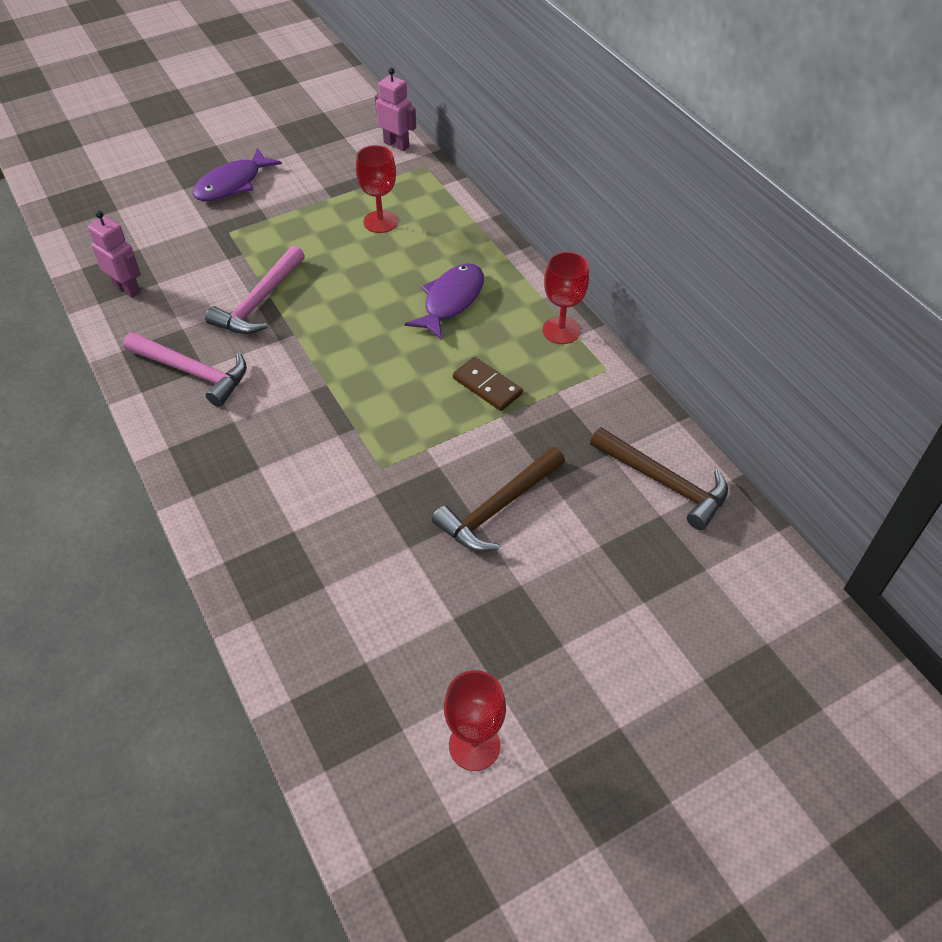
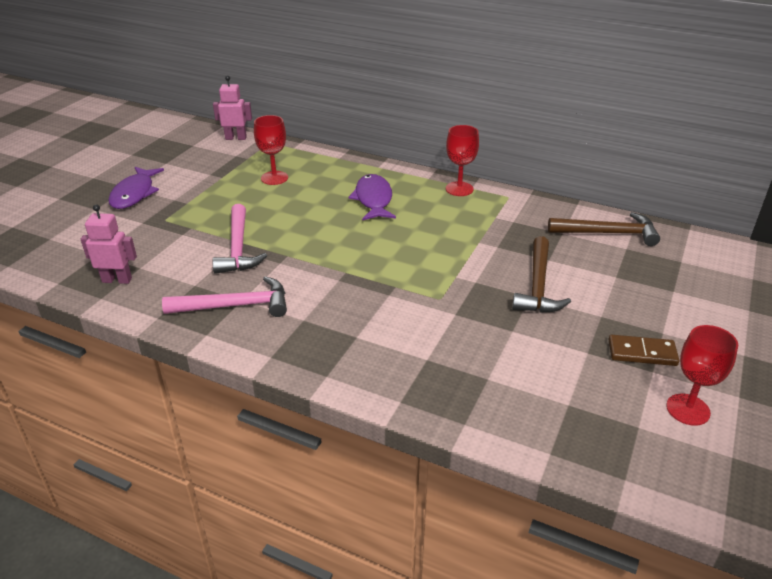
camera: 35 degrees left, 15 degrees down
(487, 386) = (451, 231): brown domino -> brown domino (642, 353)

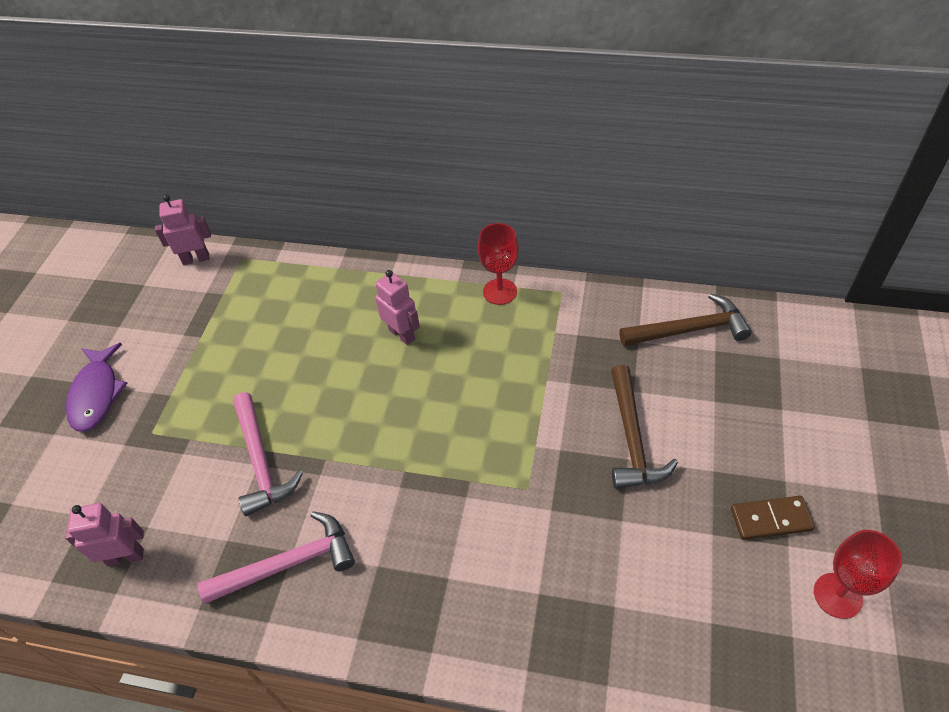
camera: 10 degrees left, 15 degrees up
(274, 178) = (268, 323): red goblet -> none
(373, 199) = (402, 334): purple fish -> pink robot

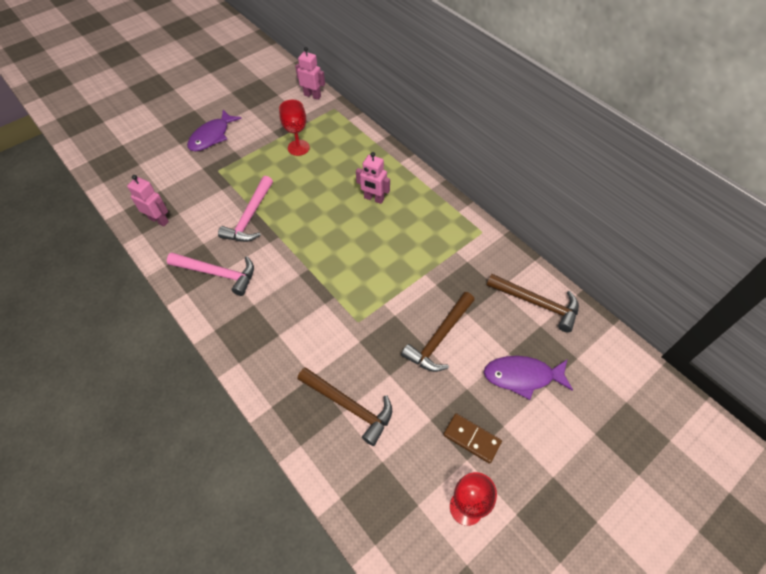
camera: 35 degrees right, 5 degrees up
(402, 334) = (374, 199): pink robot -> pink robot turned 120 degrees clockwise
(500, 292) = (448, 209): red goblet -> red goblet (298, 148)
(615, 592) = (349, 406): none -> brown hammer
(751, 415) = (522, 376): none -> purple fish

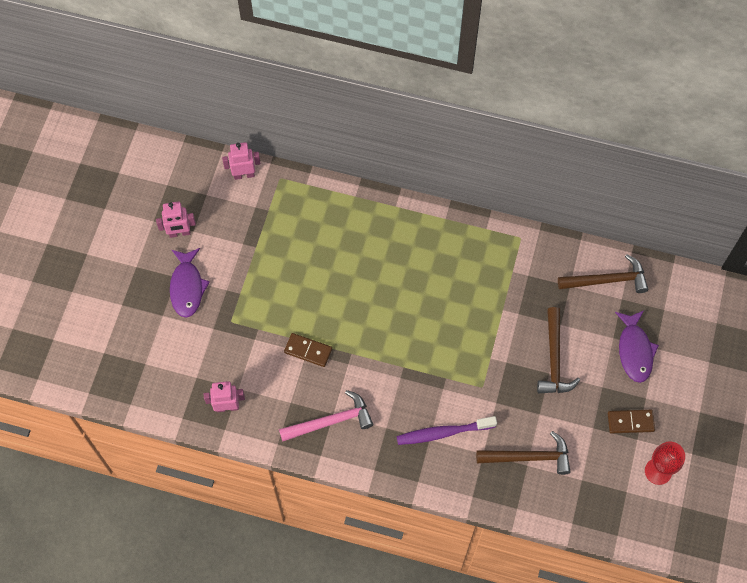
camera: 35 degrees left, 10 degrees up
(250, 217) = (308, 350): pink hammer -> brown domino
(294, 337) = (443, 433): none -> purple toothbrush
(298, 148) = (286, 248): red goblet -> none
(374, 199) = (403, 261): pink robot -> pink robot (179, 233)
(522, 376) = (634, 350): purple fish -> purple fish turned 60 degrees counterclockwise

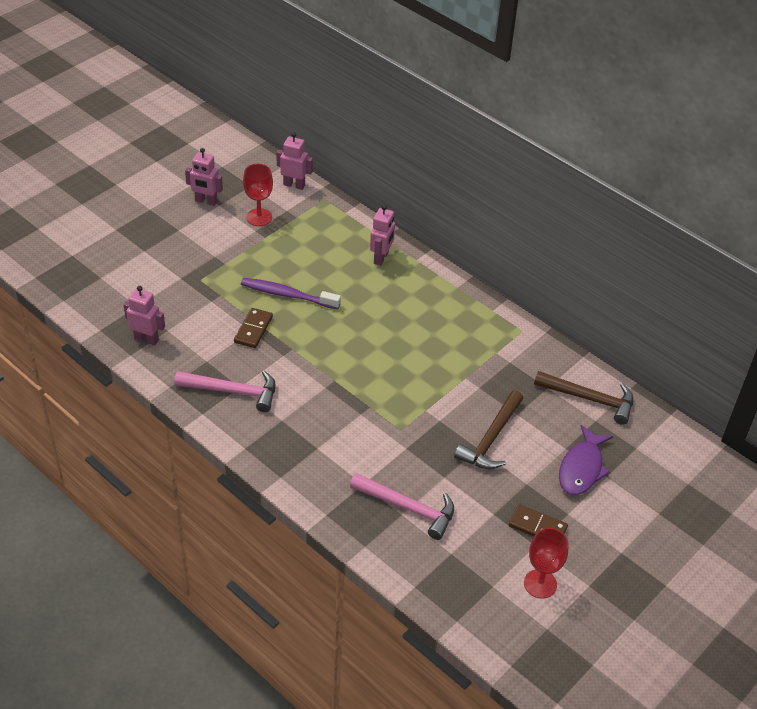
camera: 25 degrees right, 20 degrees down
(187, 287) = (182, 240): purple fish -> none
(237, 227) = (259, 217): none -> red goblet
(308, 350) = (253, 329): brown domino -> brown domino turned 60 degrees clockwise
(366, 219) = (381, 258): none -> pink robot
(443, 433) = (335, 449): purple toothbrush -> purple toothbrush (287, 295)
(529, 457) = (408, 508): brown hammer -> pink hammer

